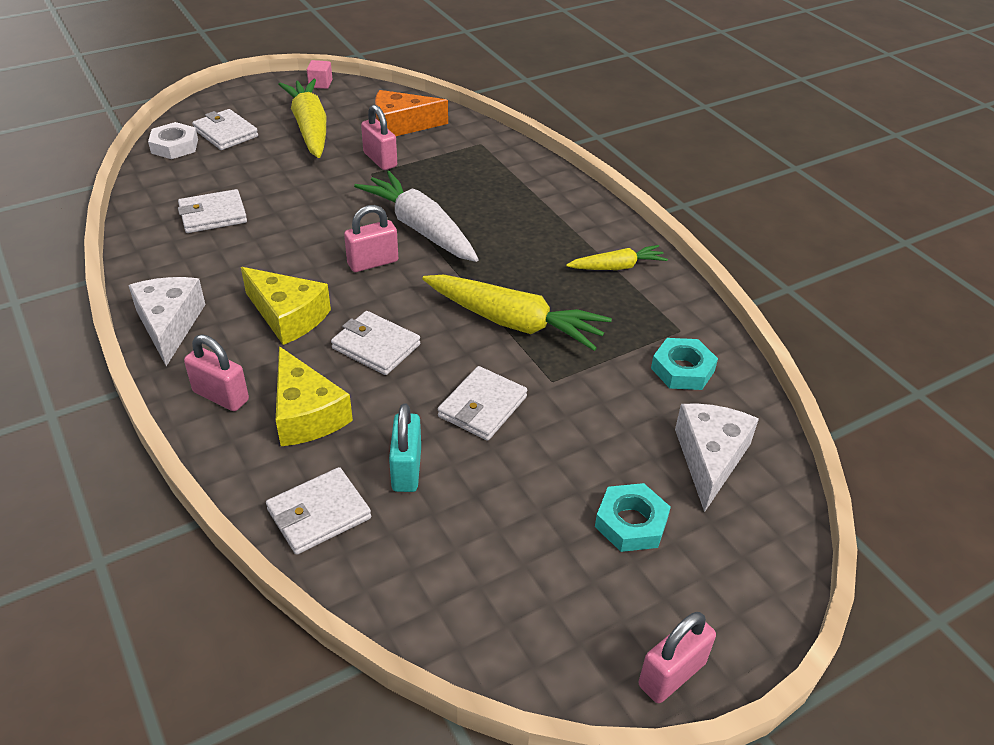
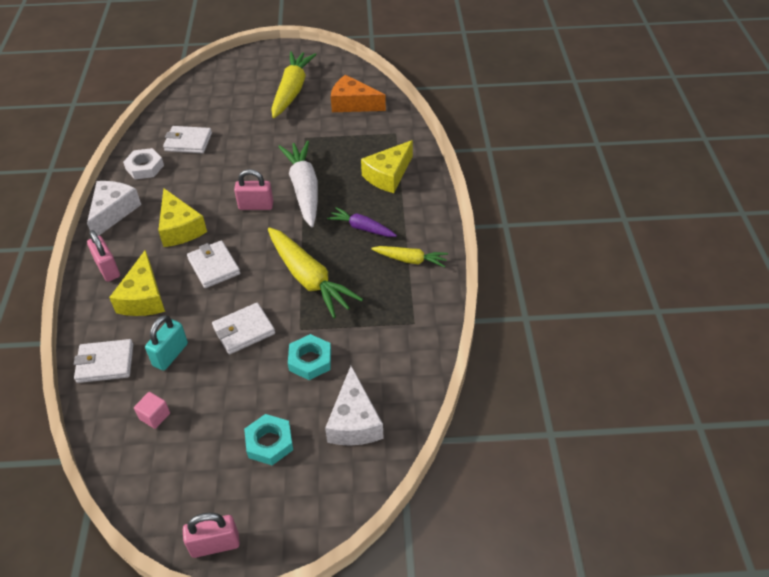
camera: 30 degrees right, 5 degrees up
(174, 146) = (201, 84): white nut -> white nut (145, 167)
(226, 133) = (238, 81): white wallet -> none
(320, 84) = (324, 56): pink cube -> pink cube (154, 416)
(380, 160) = (318, 128): pink padlock -> none
(511, 188) = (388, 175): none -> yellow cheese
(530, 250) = (362, 228): none -> purple carrot
(682, 369) = (390, 352): turquoise nut -> turquoise nut (310, 360)
(710, 458) = (354, 421): white cheese -> white cheese turned 135 degrees clockwise

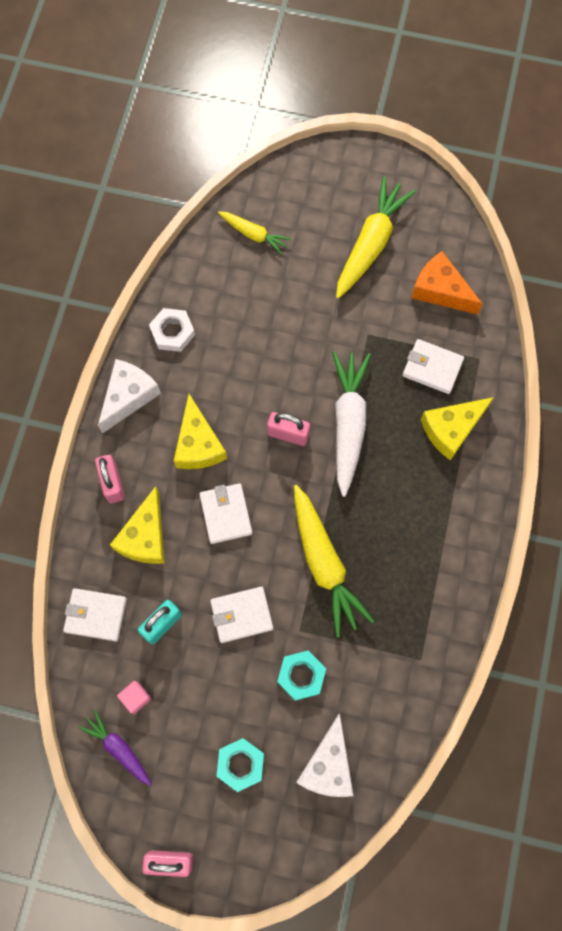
camera: 15 degrees right, 25 degrees up
(188, 142) = (229, 302): white wallet -> white wallet (432, 368)
(362, 228) = (400, 505): purple carrot -> purple carrot (118, 748)
(410, 260) = (441, 570): yellow carrot -> yellow carrot (254, 234)

